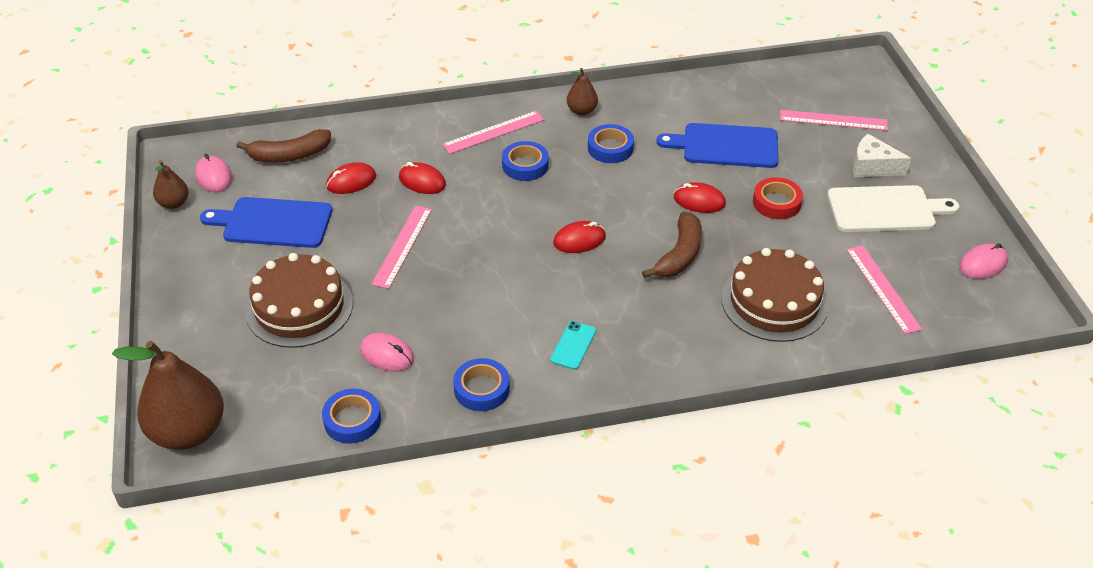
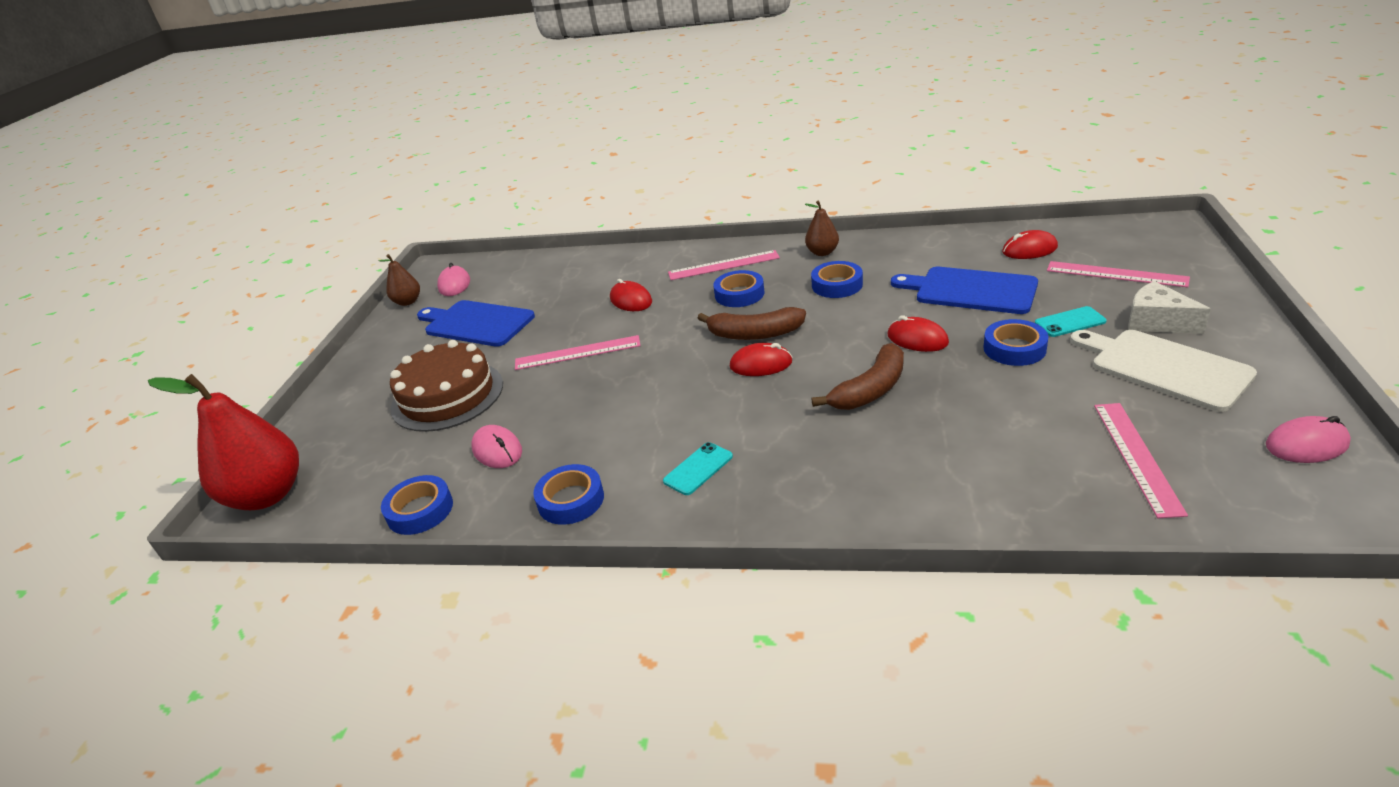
camera: 25 degrees right, 10 degrees down
(188, 432) = (267, 495): brown pear -> red pear
(289, 155) = (527, 273): brown banana -> brown banana (755, 334)
(351, 181) = (566, 296): red mouse -> red mouse (1029, 250)
(402, 246) = (577, 353): pink ruler -> pink ruler turned 45 degrees clockwise
(774, 302) = (973, 453): brown cake -> none
(776, 203) = (1014, 348): red tape -> blue tape
(810, 173) = (1070, 322): none -> turquoise phone
(885, 209) = (1164, 367): white cutting board -> white cutting board turned 150 degrees counterclockwise

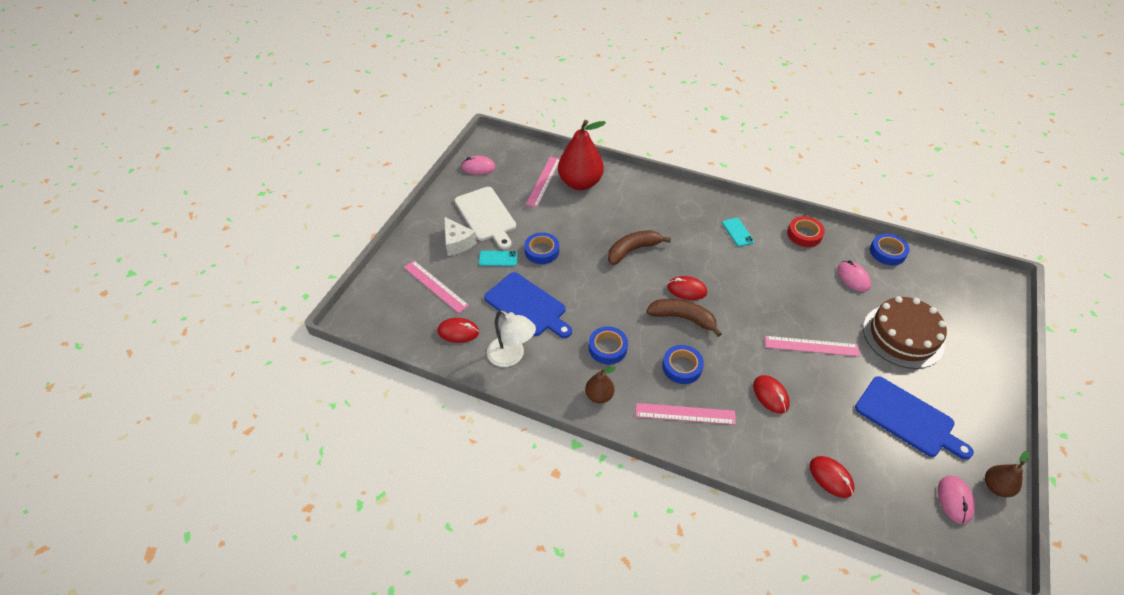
camera: 170 degrees left, 15 degrees up
(267, 495) = (992, 290): red pear -> red pear (580, 183)
(571, 500) = (804, 234): blue tape -> red tape
(698, 469) = (737, 232): turquoise phone -> turquoise phone turned 75 degrees counterclockwise
(917, 339) = (587, 276): red mouse -> red mouse (831, 477)
(944, 251) = (511, 356): none -> white lamp

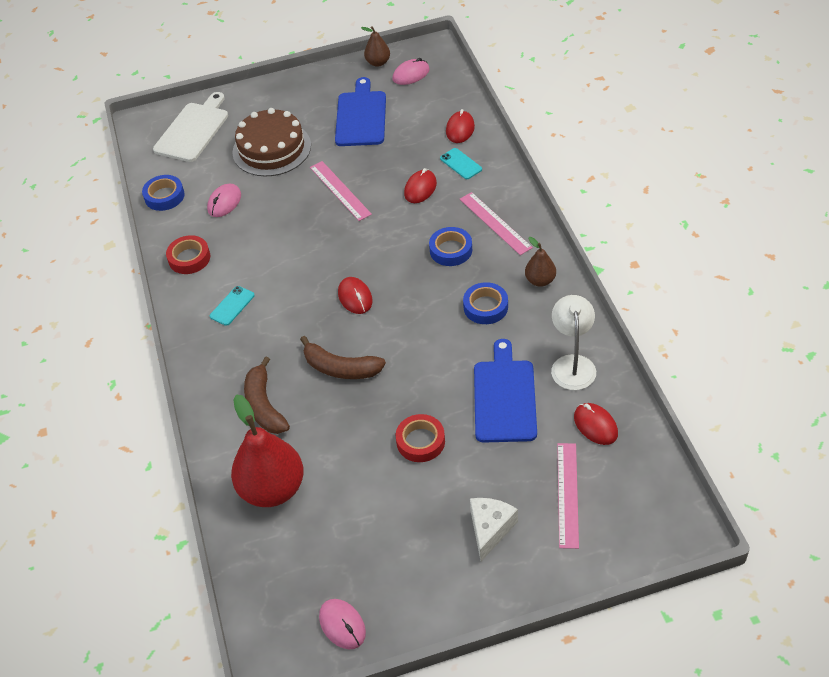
camera: 125 degrees left, 0 degrees up
(486, 216) = (420, 538): white cutting board -> white cutting board (193, 130)
(498, 258) = (471, 471): turquoise phone -> turquoise phone (460, 164)
(542, 251) = (420, 441): blue tape -> red tape
(543, 181) = (303, 529): pink ruler -> none
(683, 318) = (394, 280): brown banana -> brown banana (264, 405)

